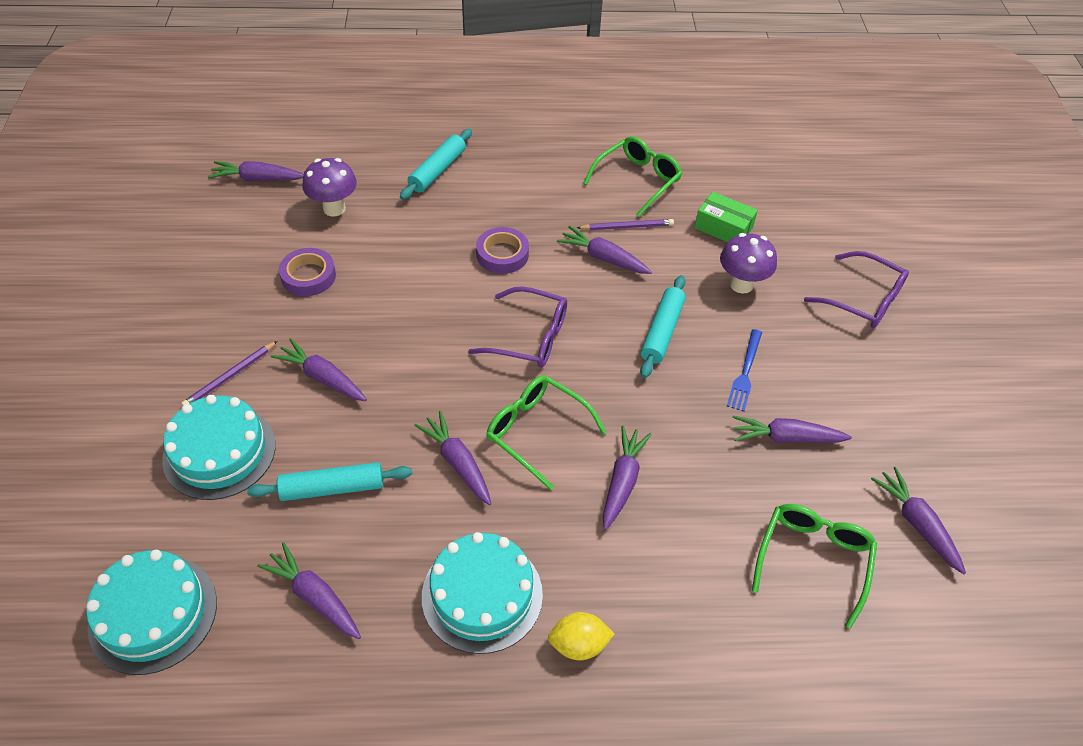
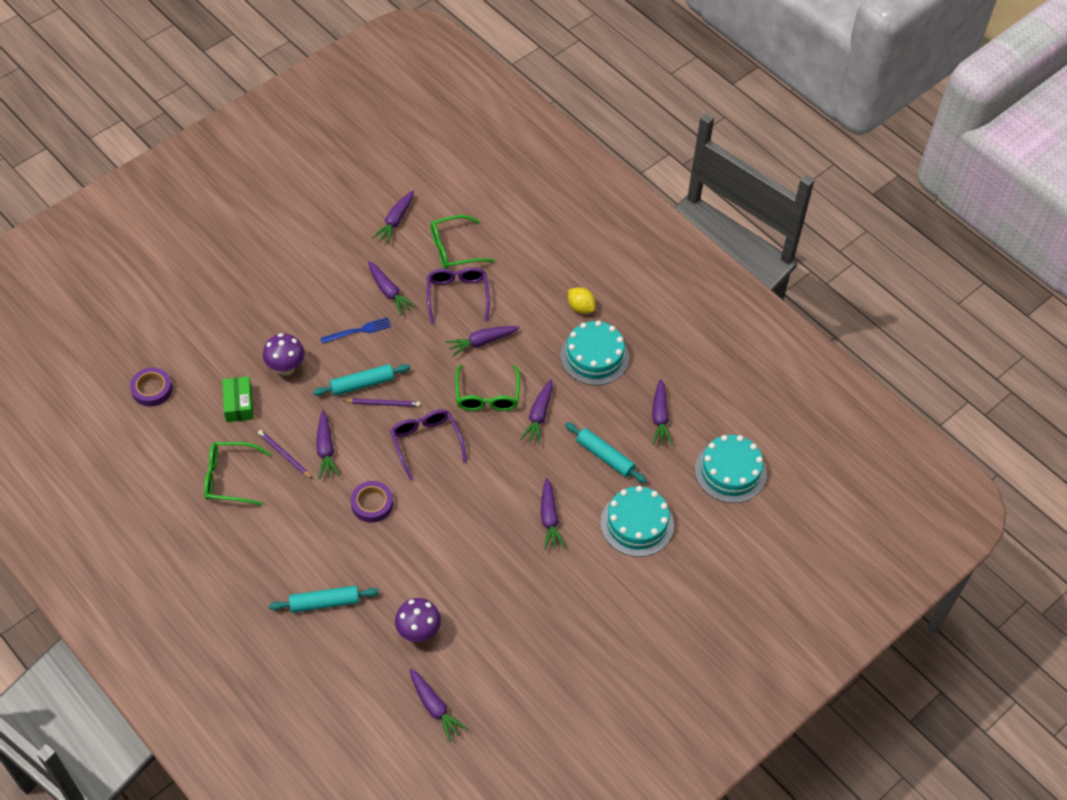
camera: 130 degrees left, 5 degrees up
(230, 376) = (592, 564): purple pencil -> purple pencil (383, 403)
(308, 276) = (488, 593): purple tape -> purple tape (152, 389)
(863, 300) = (246, 306): purple glasses -> purple glasses (457, 296)

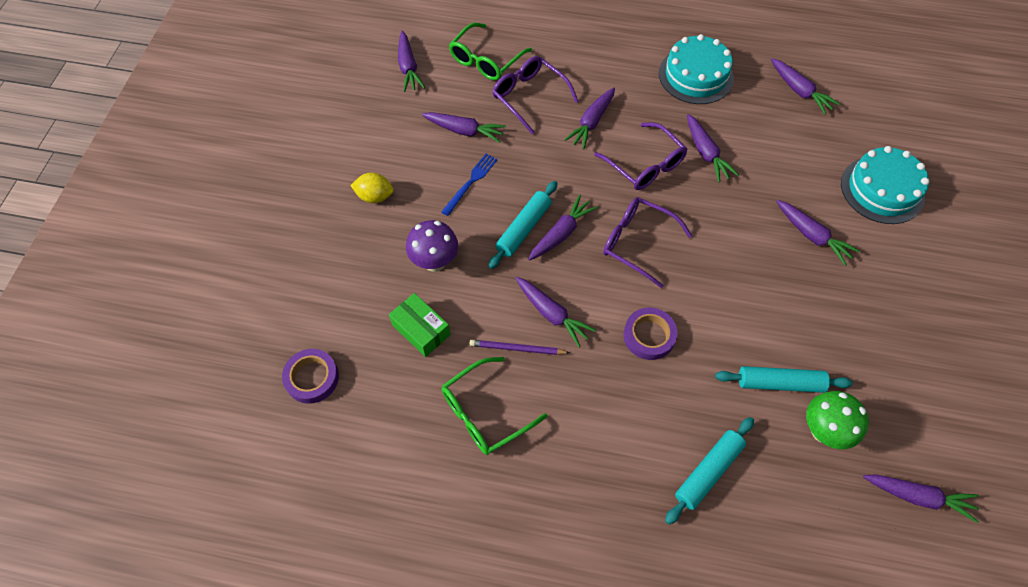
camera: 35 degrees left, 5 degrees up
(383, 403) = (561, 233): purple pencil -> purple carrot
(418, 632) = (823, 431): purple mushroom -> green mushroom
(487, 396) = (645, 165): green glasses -> purple glasses
(581, 307) = (642, 44): yellow lemon -> yellow lemon (374, 196)
(605, 456) = (795, 151): turquoise rolling pin -> turquoise rolling pin (780, 383)
(730, 471) = (898, 98): turquoise cake -> none

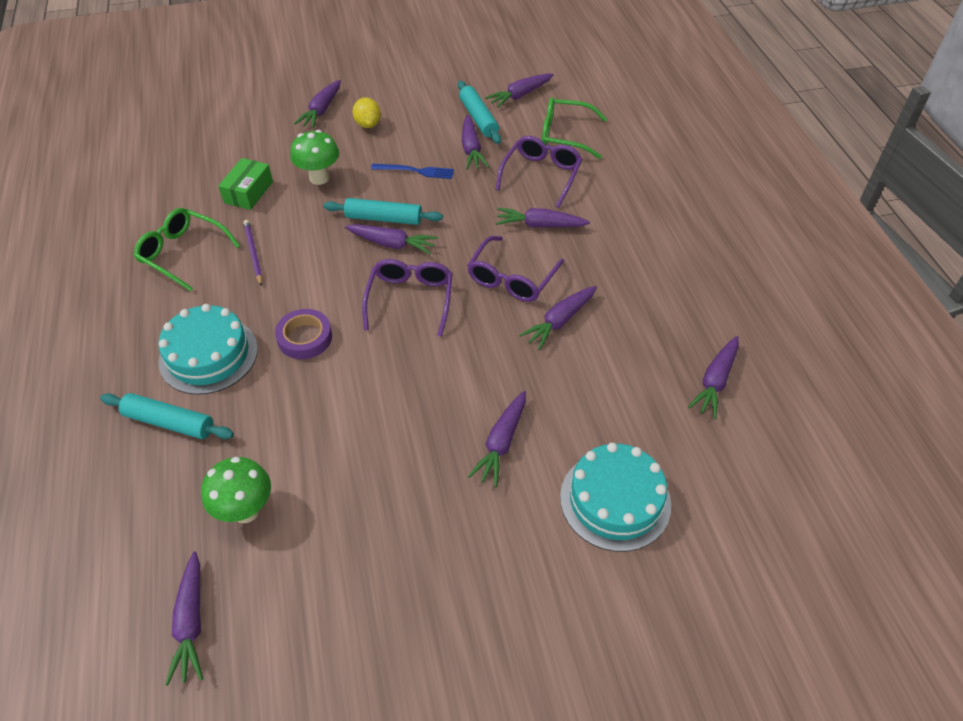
camera: 65 degrees right, 10 degrees down
(312, 378) = (181, 151): purple tape -> none
(435, 262) = (319, 178): purple mushroom -> green mushroom
(552, 314) = (299, 264): purple carrot -> purple carrot (321, 110)
(696, 75) = (665, 285): turquoise cake -> turquoise cake (208, 355)
(780, 383) = (291, 457): turquoise rolling pin -> turquoise rolling pin (478, 118)

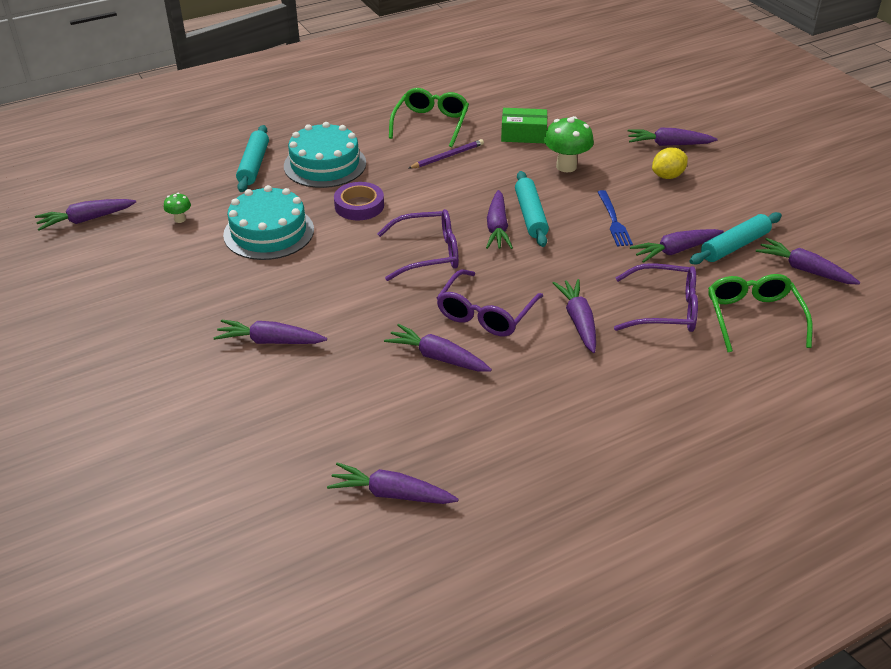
camera: 75 degrees right, 10 degrees down
(246, 510) = (180, 219): green mushroom -> green mushroom, size x0.51
(512, 278) = (485, 313): purple glasses -> purple glasses turned 75 degrees counterclockwise
(615, 500) = (217, 427): turquoise cake -> turquoise cake (269, 232)

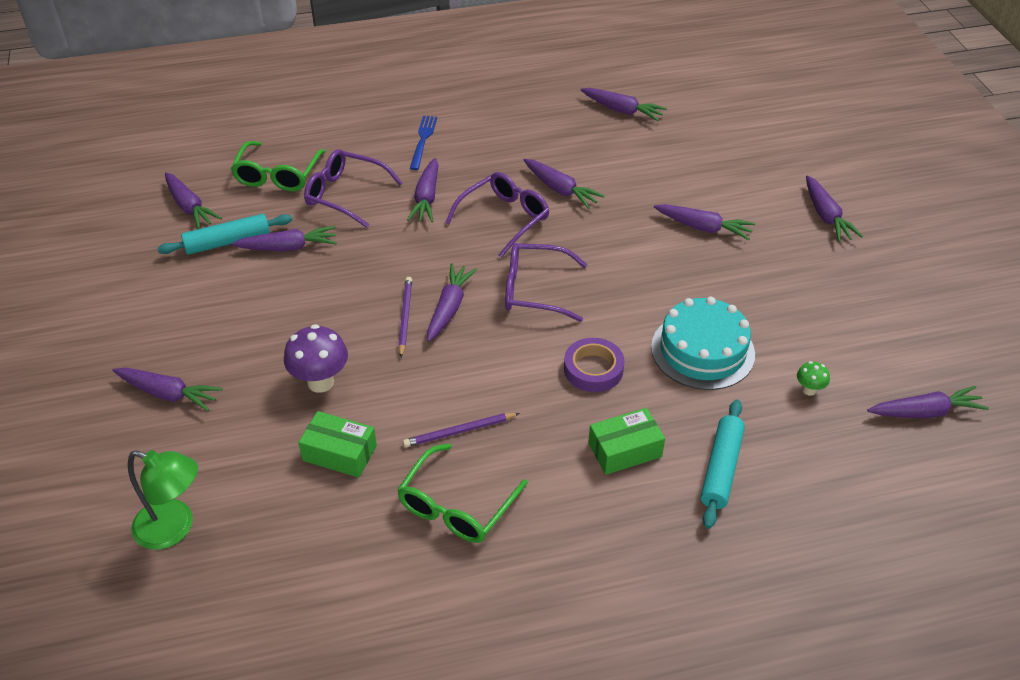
camera: 165 degrees left, 5 degrees up
(127, 380) = (826, 216): none -> purple carrot
(325, 164) = (625, 450): turquoise cake -> green box
(531, 215) = (405, 317): turquoise rolling pin -> purple pencil
(566, 166) = (320, 382): green mushroom -> purple mushroom
(597, 92) = (174, 528): none -> green lamp
(613, 220) = (322, 293): blue fork -> blue fork (423, 140)
(667, 176) = (214, 342): yellow lemon -> none

